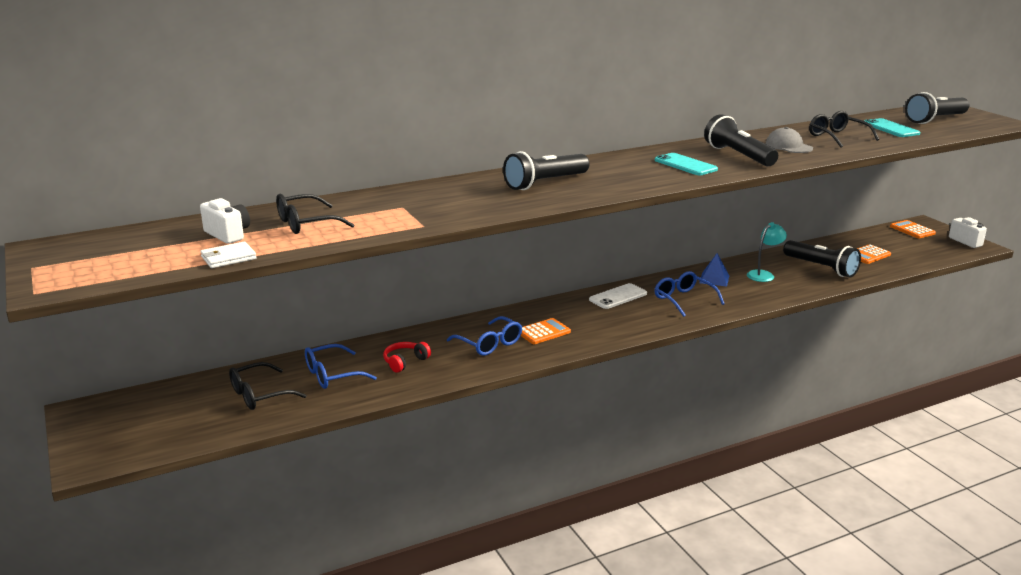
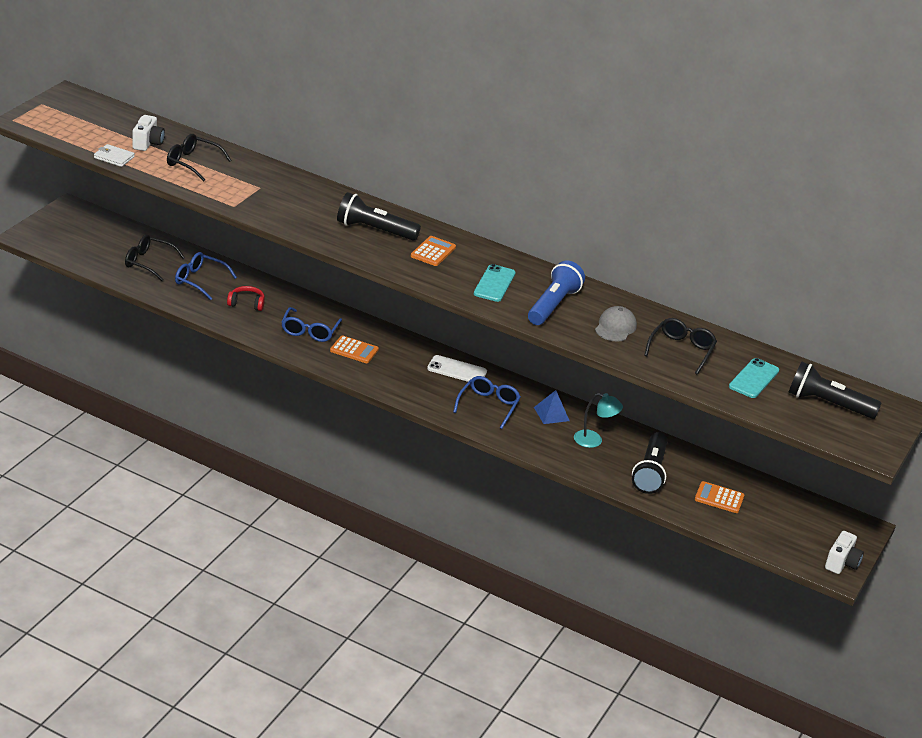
camera: 50 degrees right, 10 degrees up
(738, 156) = (553, 305): black flashlight -> blue flashlight
(912, 230) = (830, 521): orange calculator -> orange calculator (433, 252)

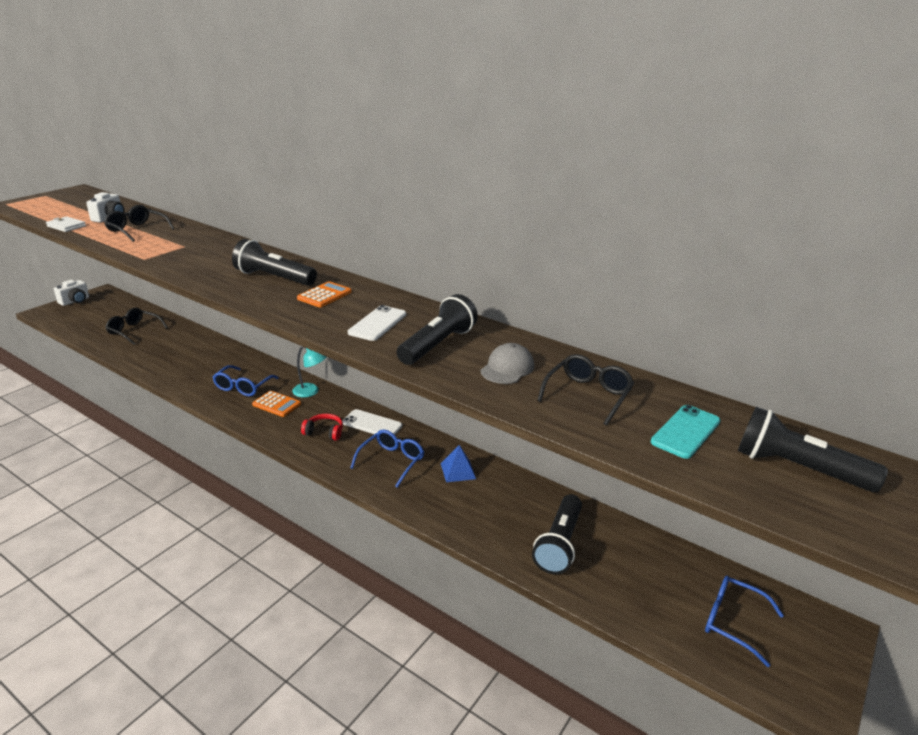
camera: 10 degrees right, 5 degrees down
(199, 280) = (168, 344): blue glasses -> blue glasses (732, 622)
(246, 303) = (198, 363): red headphones -> red headphones (324, 432)
(494, 283) = (377, 323): turquoise phone -> white phone
(553, 305) = (437, 345): blue flashlight -> black flashlight
(594, 440) = (499, 502): turquoise lamp -> turquoise lamp (310, 392)
(719, 498) = (643, 581): orange calculator -> none
(841, 563) = (819, 692): white camera -> white camera (75, 301)

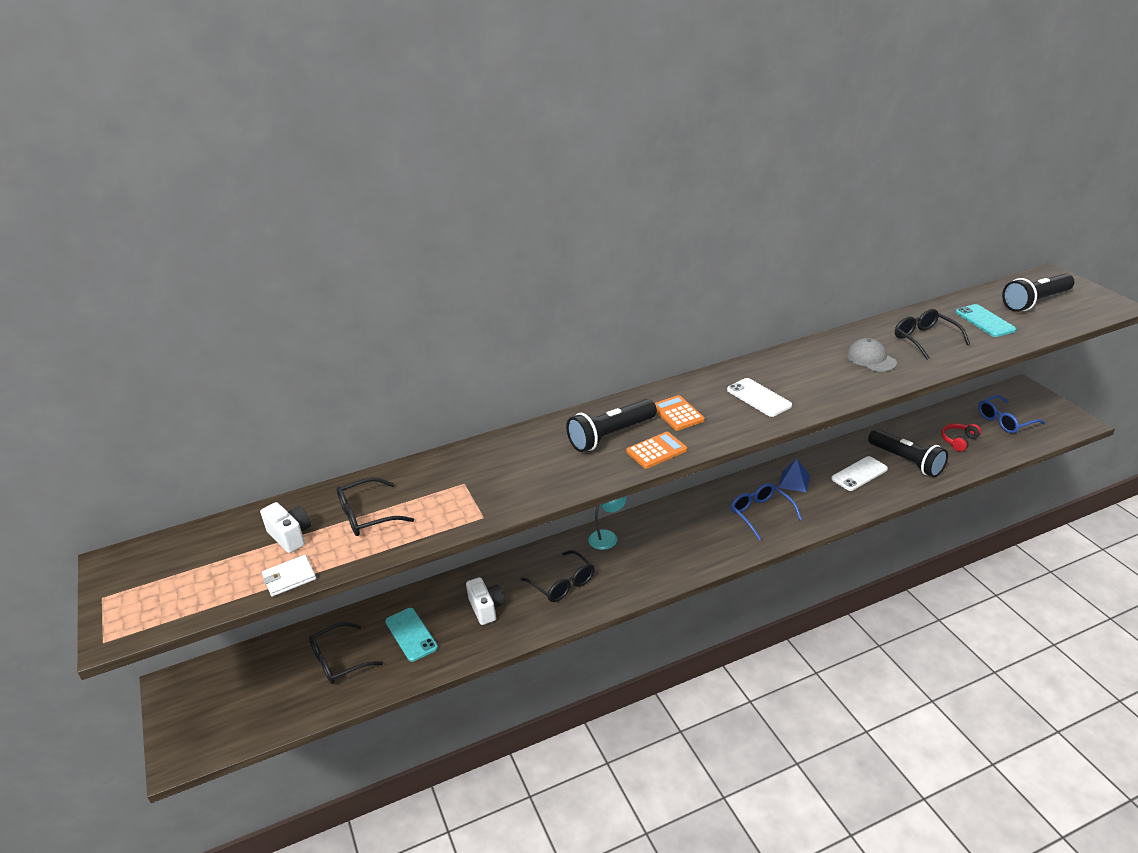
camera: 55 degrees left, 5 degrees up
(75, 301) = (173, 719): white camera -> white camera (486, 608)
(166, 346) = (411, 634): none -> turquoise phone
(243, 387) = (563, 584): blue glasses -> black glasses
(276, 404) = (616, 565): orange calculator -> orange calculator (656, 451)
(324, 432) = (689, 543): red headphones -> red headphones (959, 441)
(372, 424) = (694, 510): white phone -> white phone (859, 474)
(437, 345) = (816, 378): black flashlight -> none

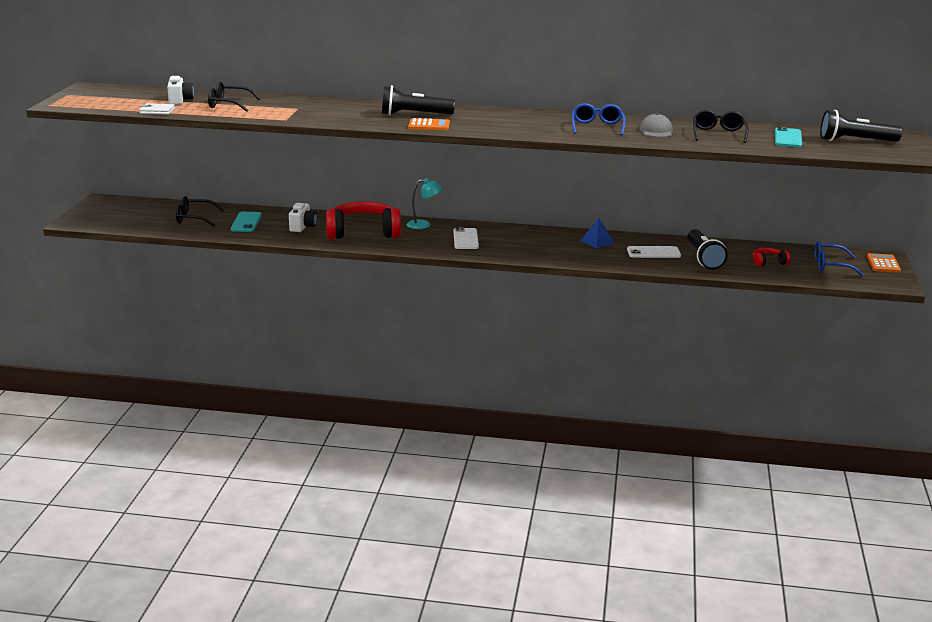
camera: 30 degrees right, 10 degrees down
(563, 584) = (363, 232): black glasses -> red headphones
(677, 413) = (473, 118): orange calculator -> orange calculator (883, 264)
(759, 398) = (539, 125): white phone -> white phone (465, 239)
(760, 513) = (544, 246): blue glasses -> blue glasses (597, 127)

